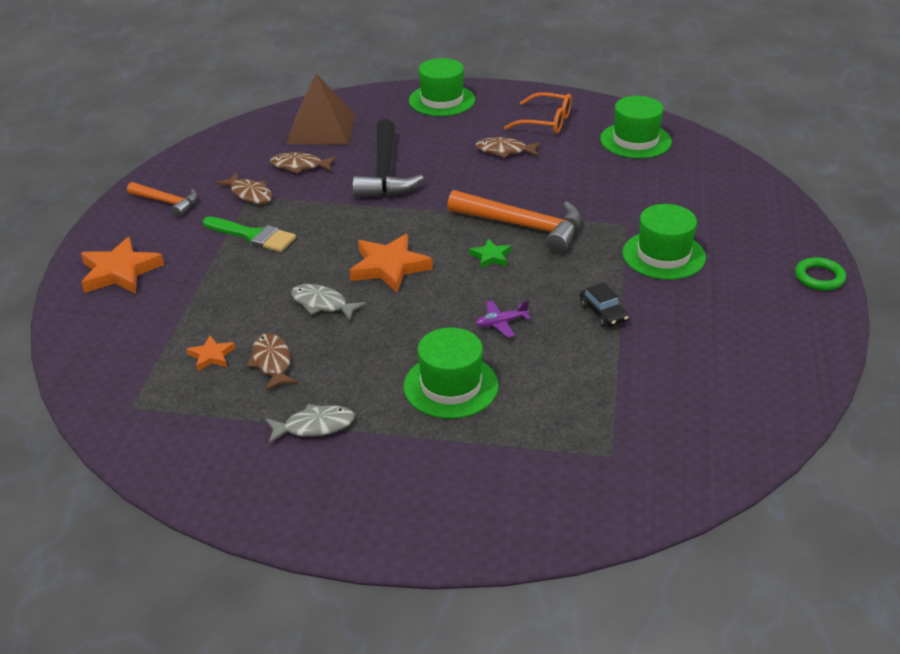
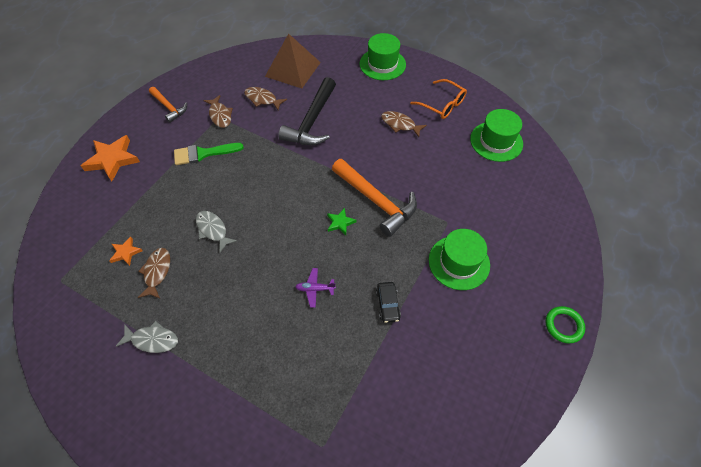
camera: 20 degrees right, 20 degrees up
(253, 236) = (203, 153): green brush -> green brush turned 120 degrees clockwise
(389, 267) = (270, 210): orange star -> none
(451, 386) = (253, 336): green hat -> none

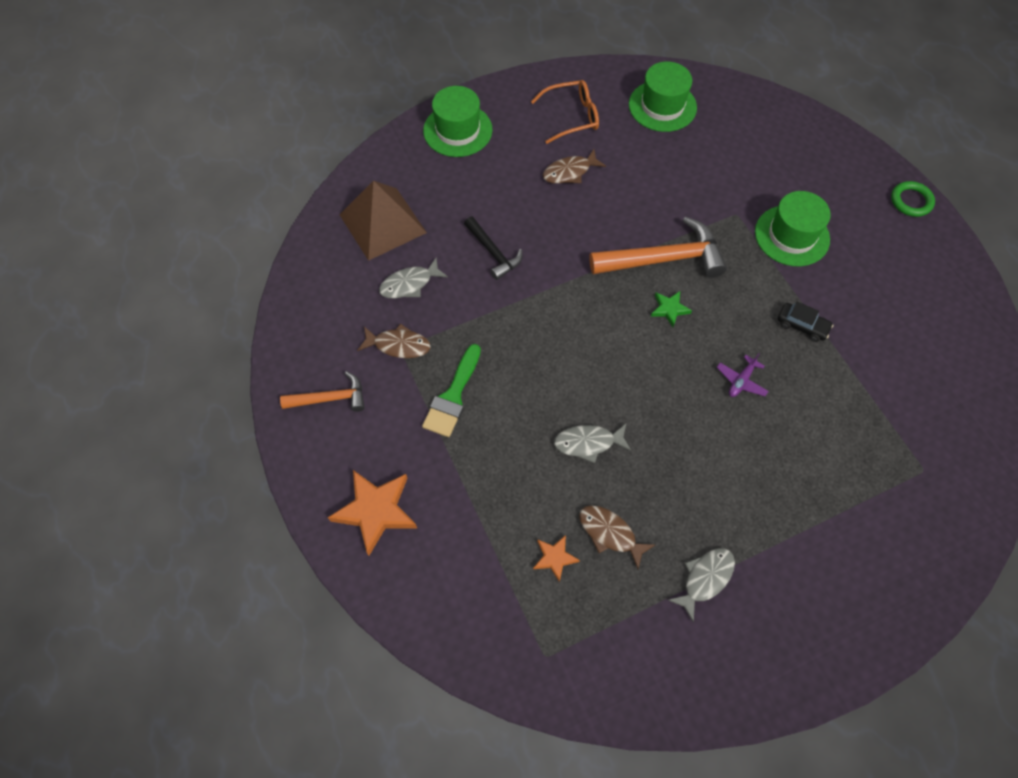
camera: 55 degrees left, 5 degrees up
(262, 99) = (409, 284): brown fish -> grey fish
(312, 121) = (493, 253): black hammer -> black hammer, size x0.58

